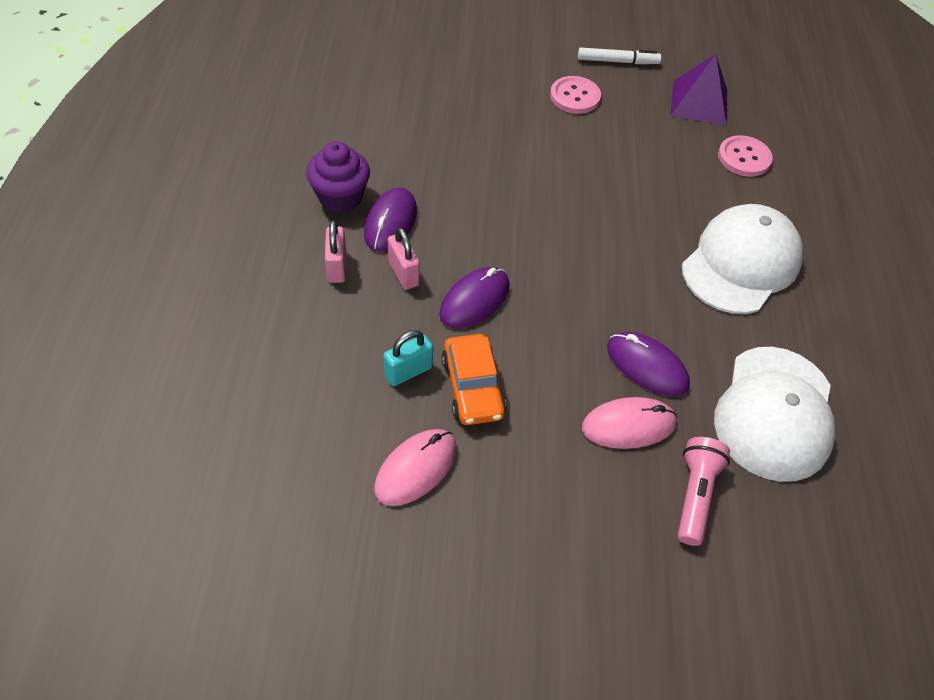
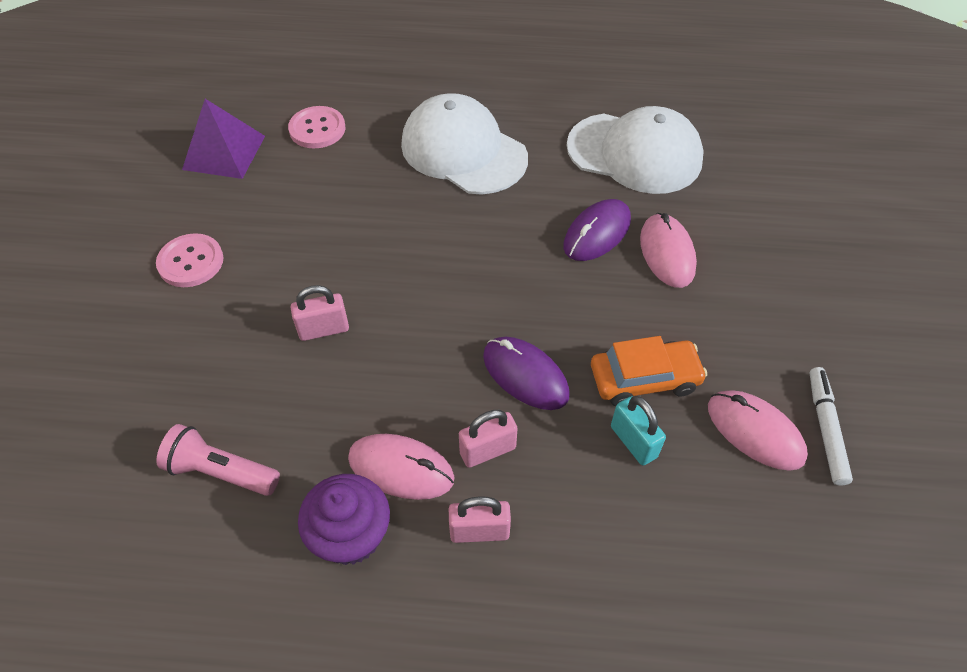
camera: 85 degrees left, 0 degrees up
(390, 222) = (401, 468): purple mouse -> pink mouse
(515, 174) = (323, 329): none -> pink padlock
(617, 61) = (133, 215): white marker -> white marker (825, 428)
(695, 495) = (729, 215): pink flashlight -> pink flashlight (221, 471)

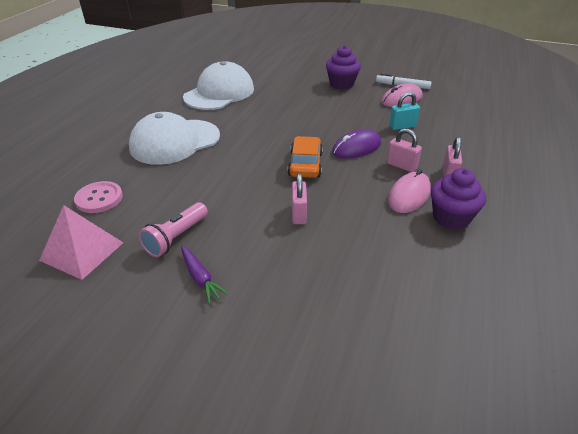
camera: 75 degrees left, 15 degrees down
(191, 262) = (200, 278): pink button -> purple carrot
(221, 471) = (403, 270): pink flashlight -> pink flashlight (176, 237)
(224, 152) = (82, 251): purple pyramid -> pink pyramid
(487, 450) = (401, 166): pink padlock -> pink padlock turned 45 degrees counterclockwise
(597, 233) = (270, 112): purple mouse -> none
(644, 379) = (367, 117): orange car -> orange car (305, 164)
(667, 253) = (293, 98): pink mouse -> none
(768, 316) = (341, 84): none -> purple cupcake

